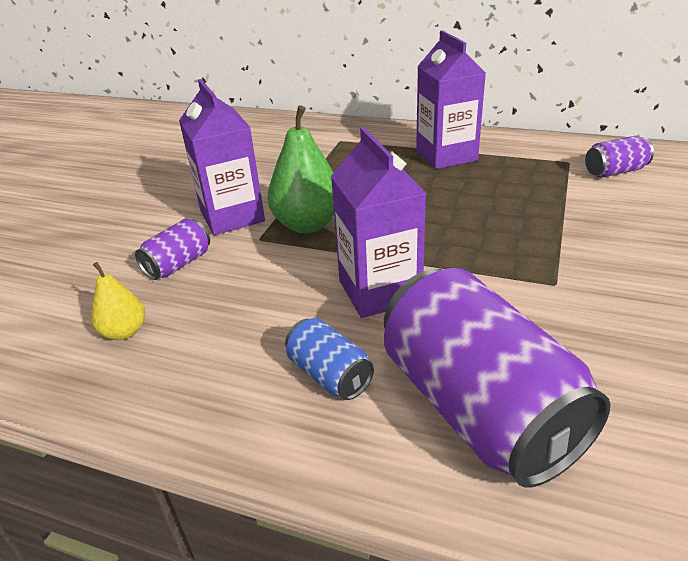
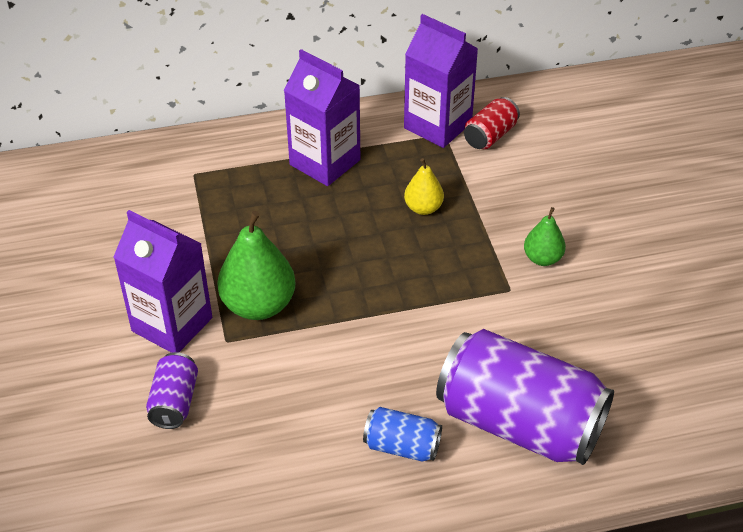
camera: 35 degrees left, 10 degrees up
(124, 332) = (198, 489): yellow pear -> yellow pear (423, 208)
(379, 291) = (382, 354): purple carton -> purple carton (437, 125)
(612, 270) = (542, 258): none -> green pear
(615, 171) = (490, 136): purple can -> red can

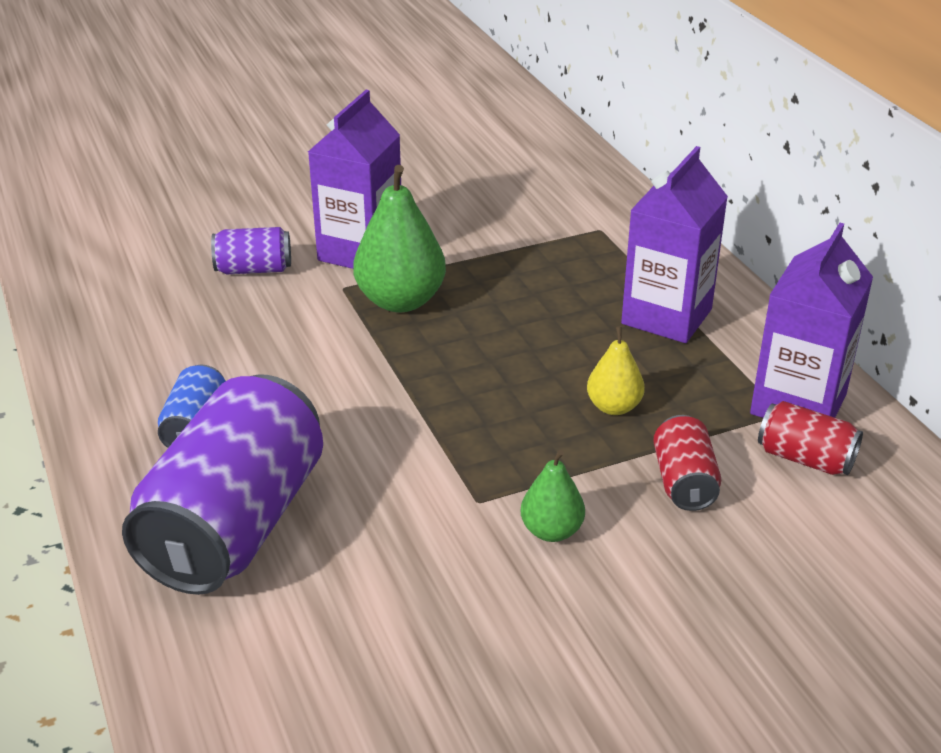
camera: 80 degrees right, 10 degrees down
(504, 191) = (684, 482): none -> red can

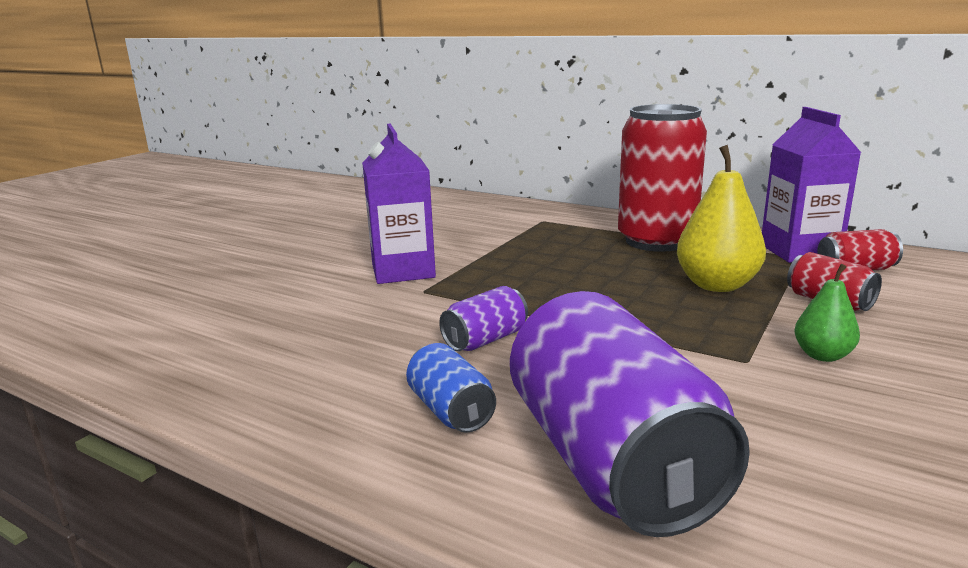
camera: 35 degrees left, 15 degrees down
(254, 269) = (331, 303): purple can -> purple can (485, 340)
(400, 301) = (480, 284): green pear -> none
(614, 407) = (717, 285): yellow pear -> yellow pear, size x1.79
(666, 316) = (656, 241): purple carton -> red can

